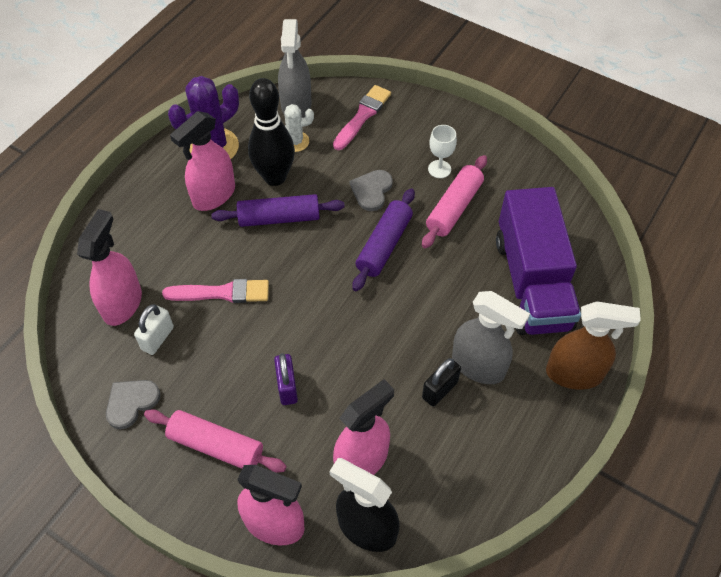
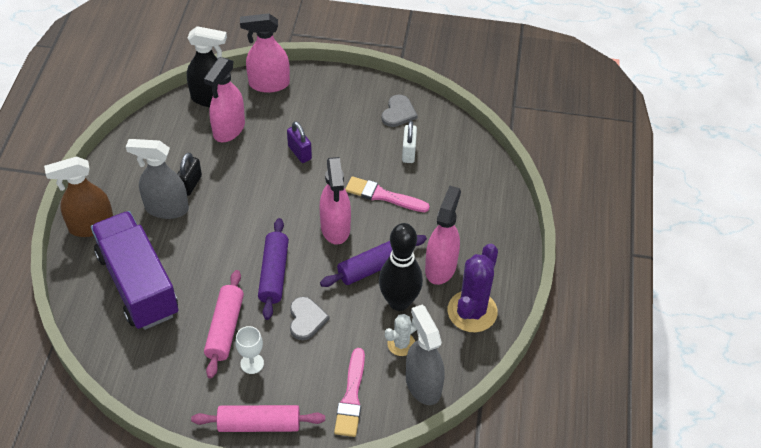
camera: 155 degrees right, 5 degrees down
(122, 303) = (450, 165): pink spray bottle -> pink spray bottle (335, 228)
(216, 446) = (328, 108): pink rolling pin -> pink rolling pin (259, 424)
(222, 293) = (383, 196): pink brush -> pink brush turned 45 degrees clockwise

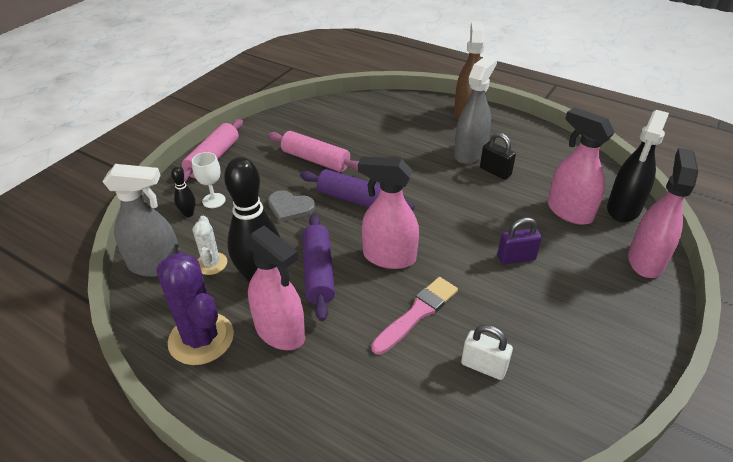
camera: 115 degrees right, 10 degrees down
(138, 284) = (391, 126): purple truck -> none
(252, 363) = (270, 167): white goblet -> white goblet (214, 200)
(351, 397) = (188, 214): pink brush -> black bowling pin
(398, 113) = (568, 382): grey heart -> none

